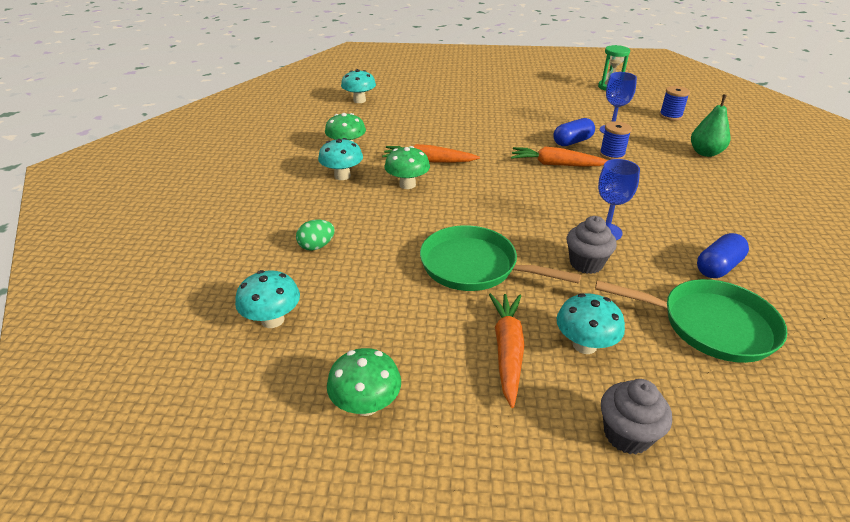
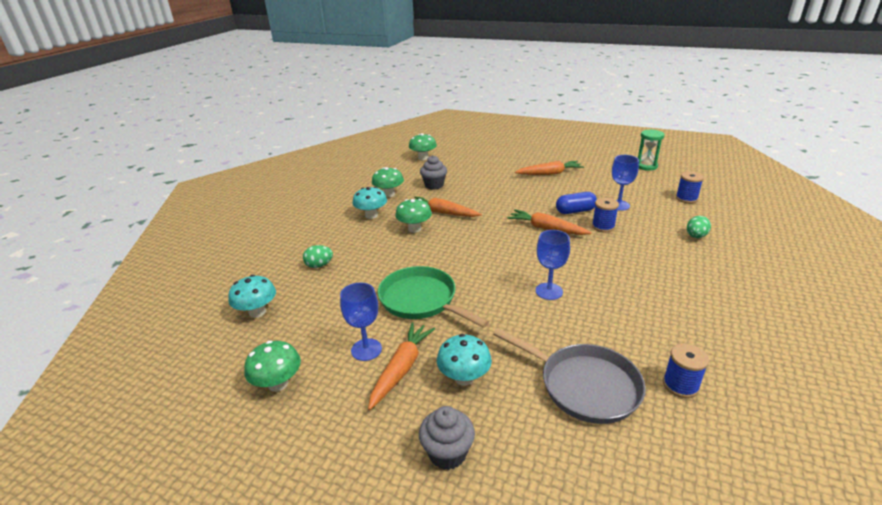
camera: 20 degrees right, 5 degrees down
(359, 100) = (423, 158): turquoise mushroom -> green mushroom
(449, 337) = (366, 349): none -> blue goblet
(517, 104) = (549, 173): none -> orange carrot
(586, 263) = (512, 314): grey cupcake -> grey cupcake (434, 185)
(705, 153) = (695, 236): green pear -> green egg
(710, 325) = (584, 385): green pan -> grey pan
(718, 267) = (629, 338): blue capsule -> none
(796, 304) = (680, 385): none -> blue spool

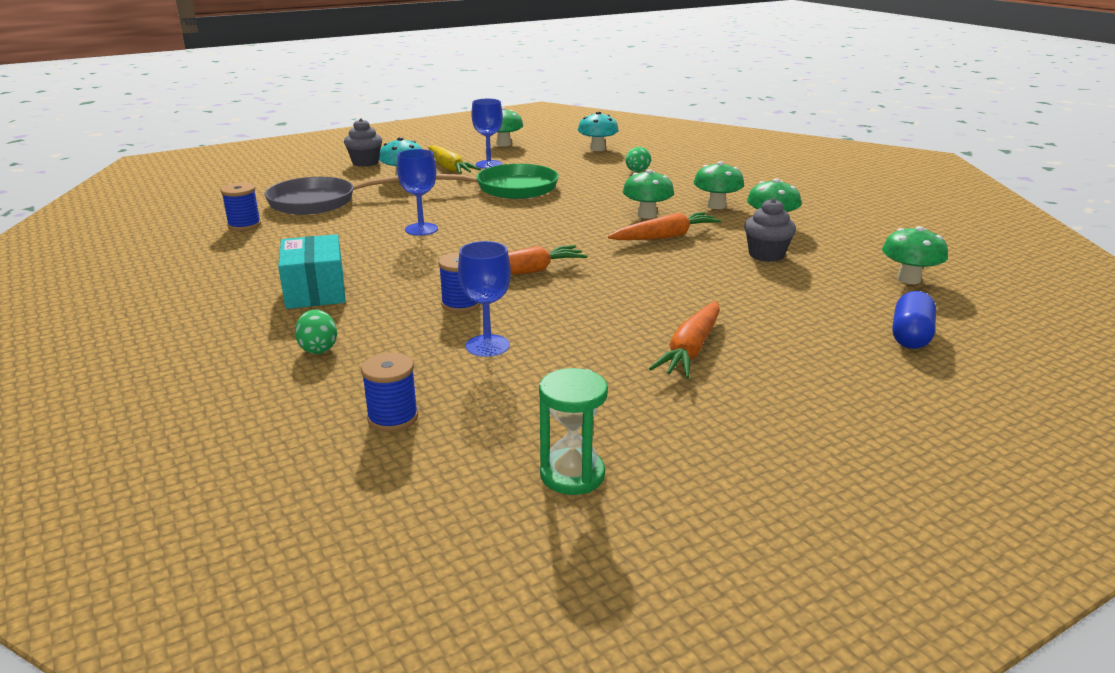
camera: 125 degrees right, 5 degrees down
(371, 215) = (716, 206): turquoise mushroom -> green mushroom
(401, 368) = (449, 168): orange carrot -> yellow carrot
(575, 211) = (530, 307): blue capsule -> blue capsule (910, 336)
(671, 272) = (315, 291): none -> turquoise box

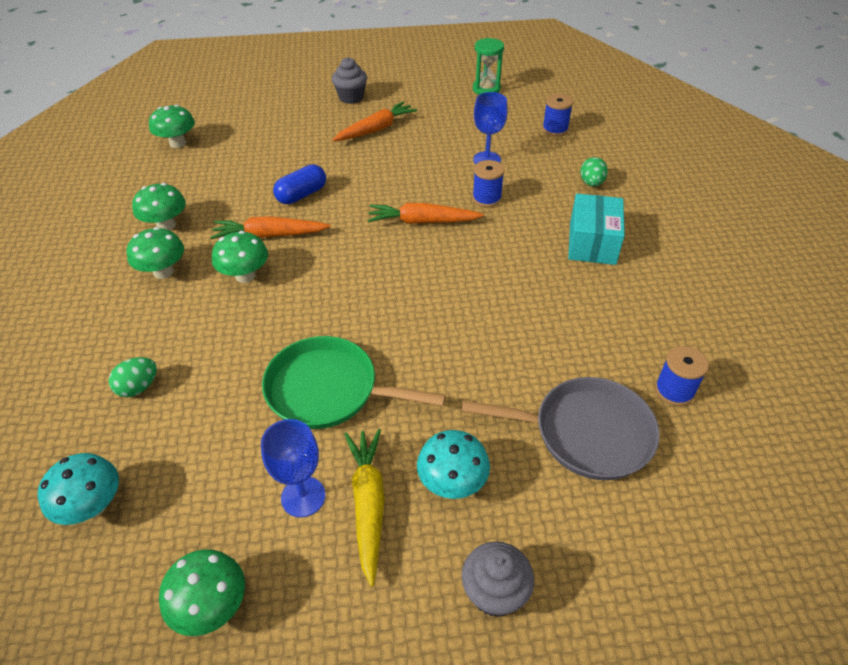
camera: 155 degrees left, 20 degrees up
(421, 229) = (478, 317): blue goblet -> none
(766, 255) = (226, 190): grey cupcake -> grey cupcake (351, 97)
(910, 336) = (252, 109): blue capsule -> blue capsule (302, 195)

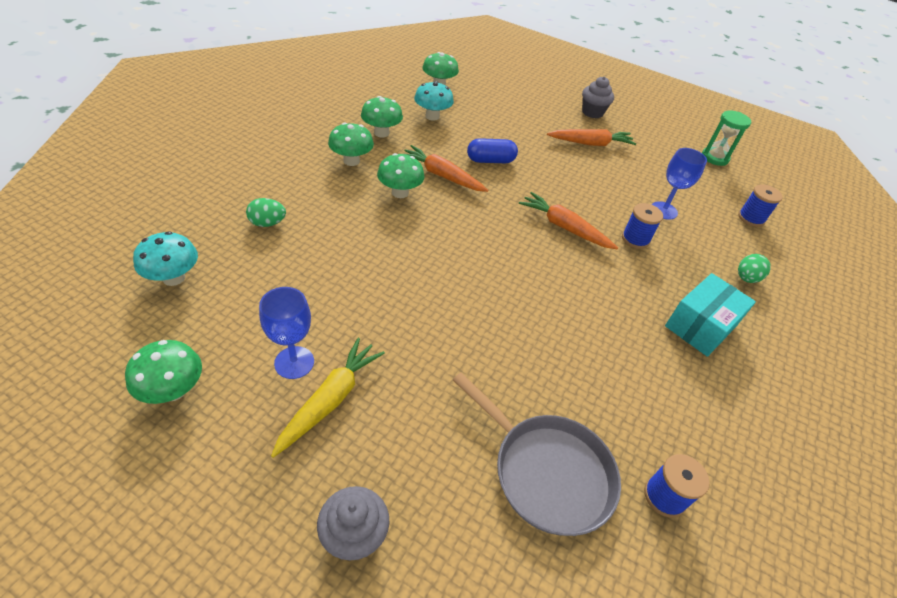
camera: 30 degrees right, 0 degrees up
(328, 390) = (380, 303): green pan -> none
(452, 482) = (403, 429): turquoise mushroom -> turquoise mushroom (432, 116)

